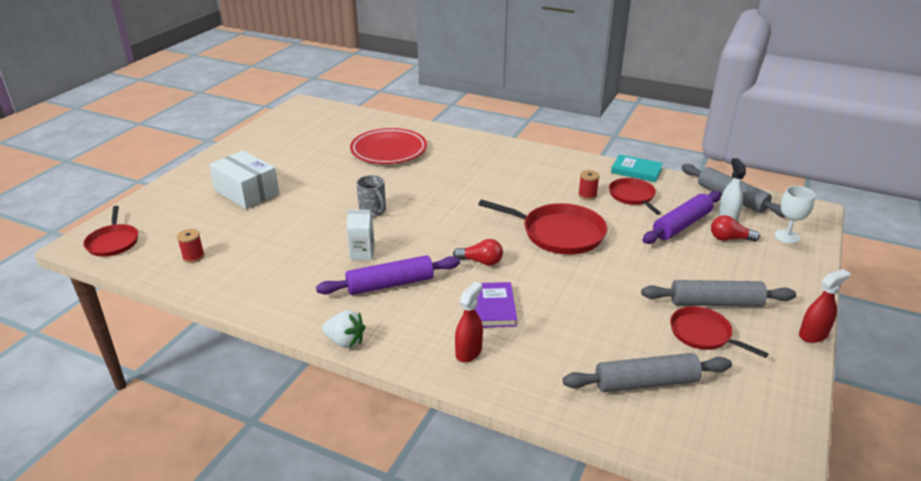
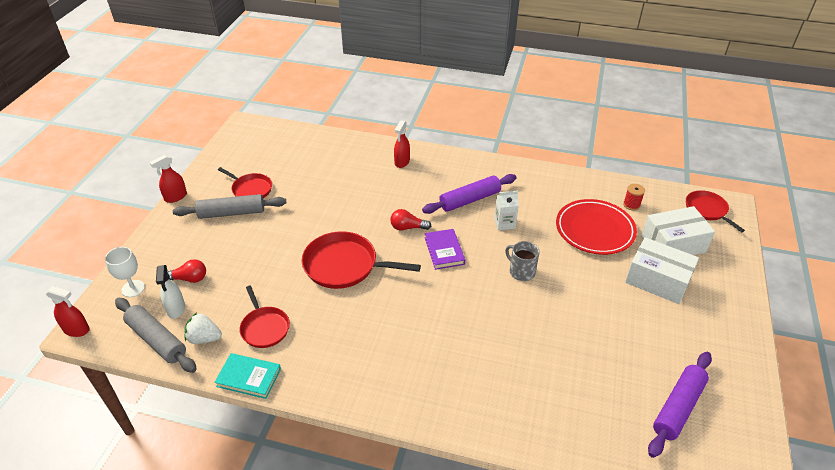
camera: 170 degrees right, 10 degrees up
(195, 216) = (673, 244): none -> white box
(345, 341) = (479, 159): white strawberry -> white strawberry (204, 338)
(389, 150) = (556, 377): red plate -> red plate (594, 230)
(493, 307) = (391, 191): purple book -> purple book (444, 251)
(587, 195) = (313, 323): red spool -> none
(646, 382) = (296, 157): grey rolling pin -> none
(682, 225) = (227, 291): purple rolling pin -> purple rolling pin (678, 407)
(817, 211) = (76, 330): none -> red spray bottle

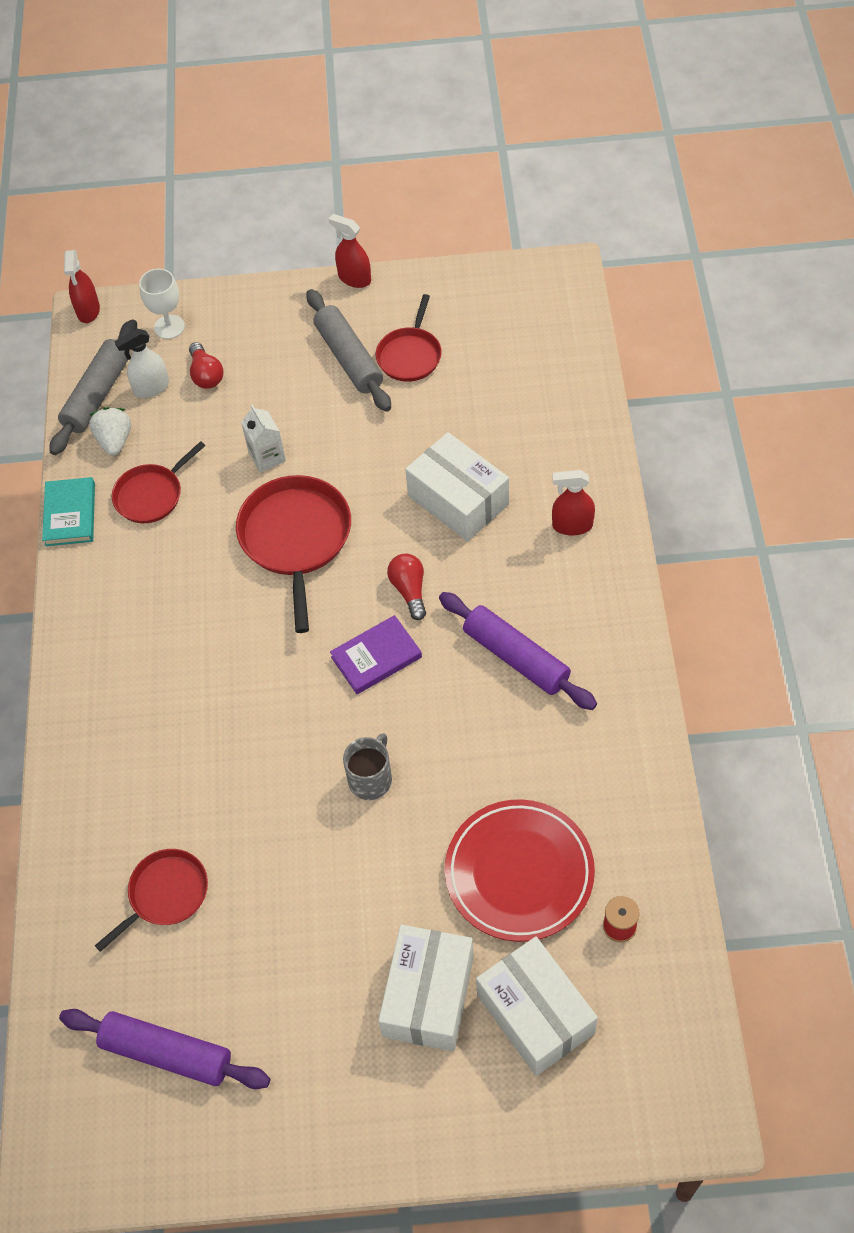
camera: 75 degrees right, 15 degrees up
(361, 195) = (458, 500): none -> white box
(504, 223) = (477, 726): white carton -> white carton (267, 457)
(707, 210) = (666, 1072): red pan -> red pan (165, 894)

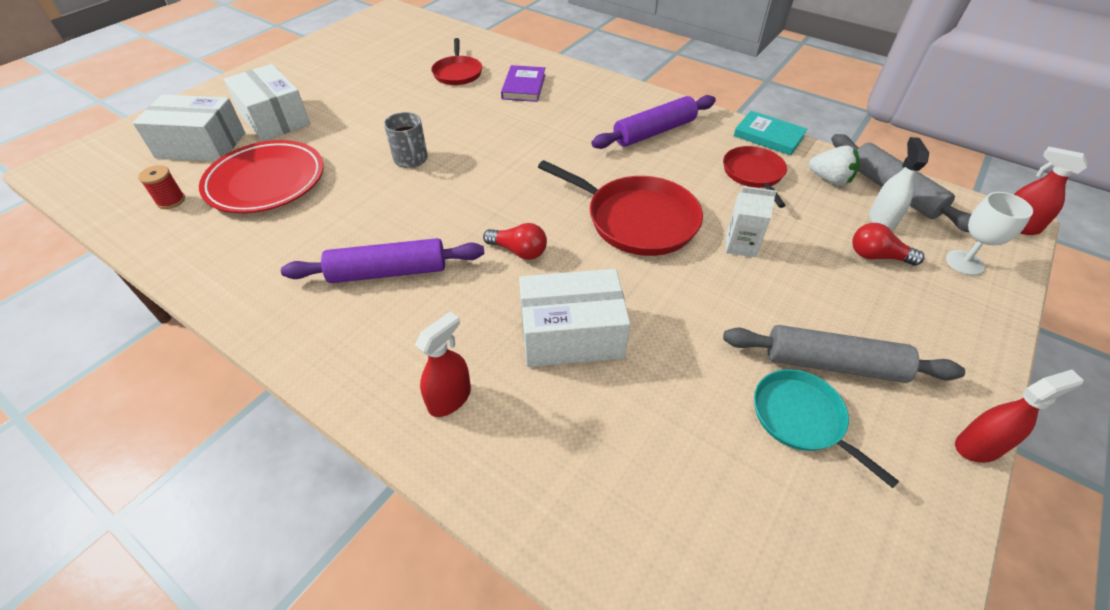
camera: 125 degrees right, 10 degrees down
(167, 1053) = (386, 47): purple rolling pin -> purple rolling pin (654, 132)
(376, 657) = (487, 205): purple book -> purple book (524, 86)
(410, 355) = (801, 418): red pan -> turquoise pan

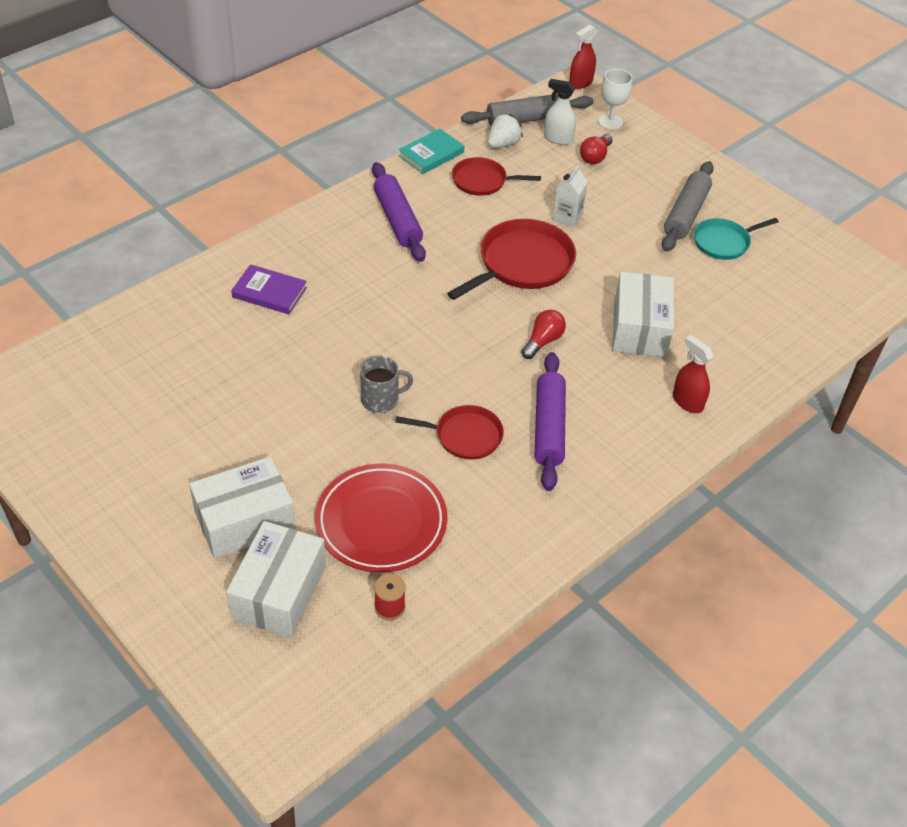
camera: 80 degrees left, 0 degrees up
(457, 73) = (209, 343): red pan -> red pan (465, 436)
(978, 446) = (749, 183): red spray bottle -> none

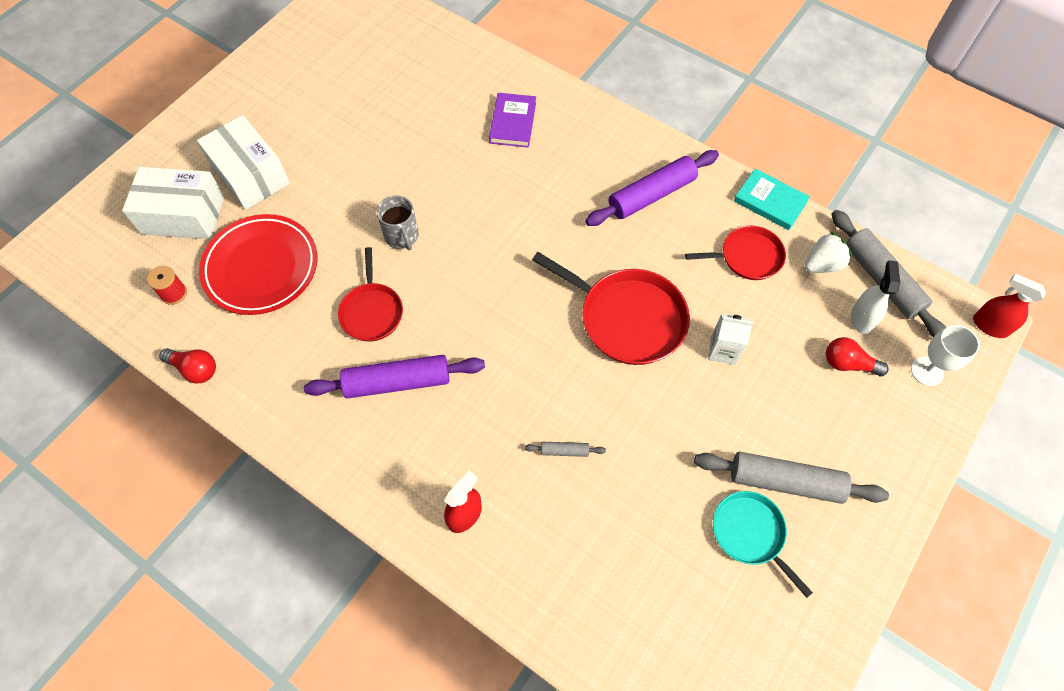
camera: 80 degrees right, 15 degrees up
(482, 181) = (747, 257): red pan -> red pan turned 90 degrees clockwise
(503, 144) = (822, 264): white strawberry -> white strawberry turned 60 degrees counterclockwise
(542, 341) = (516, 357): red light bulb -> red light bulb (195, 369)
(639, 328) = (564, 451): white box -> grey rolling pin

